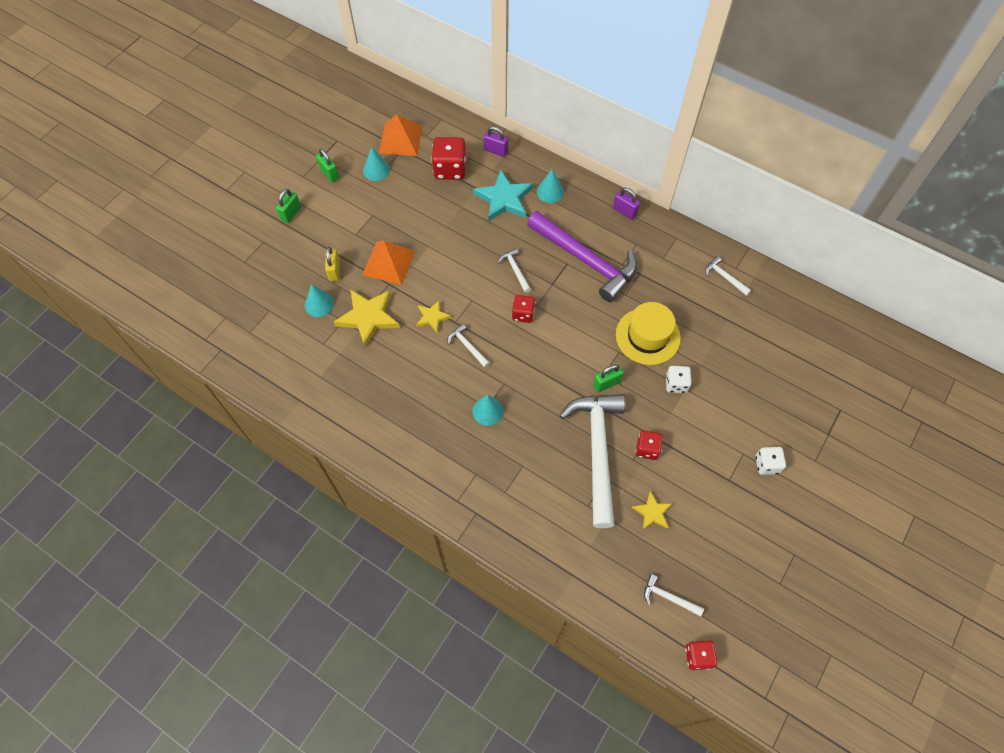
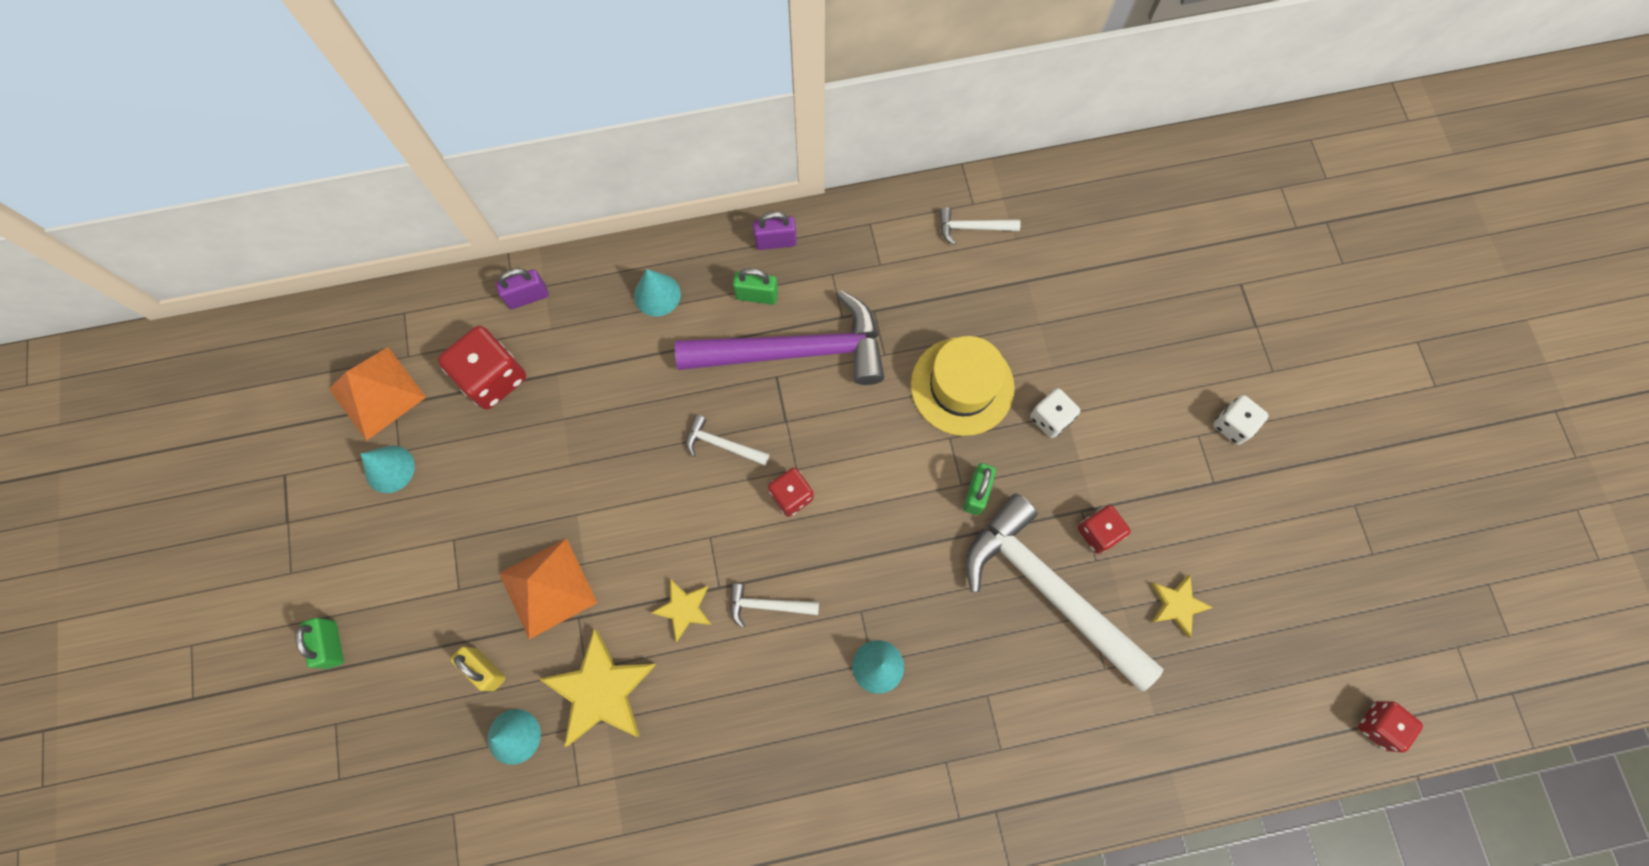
camera: 45 degrees left, 10 degrees up
(329, 174) = (326, 534): green padlock -> green padlock (756, 295)
(504, 199) = (608, 357): turquoise star -> none
(668, 597) = (1288, 689): white hammer -> none

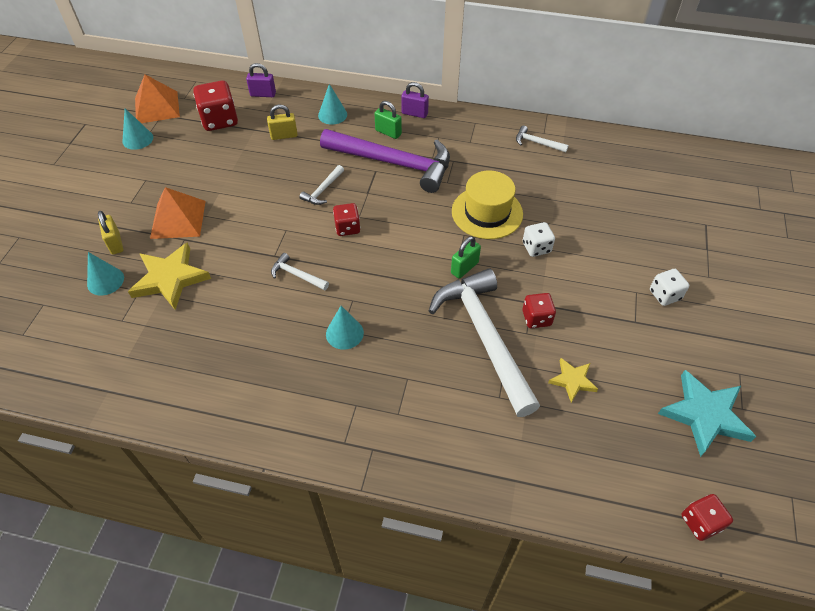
camera: 25 degrees right, 20 degrees down
(332, 644) = (47, 201): green padlock -> none
(608, 367) = (284, 136): none -> yellow padlock
(684, 609) = (246, 258): yellow star -> none
(722, 444) = (323, 190): white hammer -> white hammer turned 105 degrees counterclockwise
(1337, 582) = (705, 415): none -> turquoise star

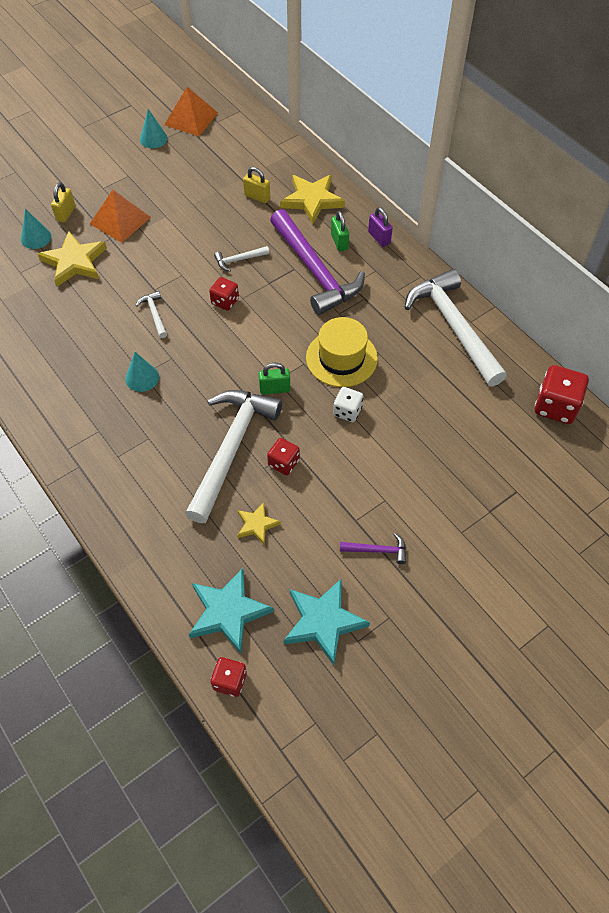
camera: 40 degrees right, 5 degrees up
(219, 120) = (224, 156): red dice -> red dice (555, 406)
(263, 94) = (278, 151): purple padlock -> none
(332, 115) = (312, 200): turquoise cone -> yellow star
(537, 143) = (453, 327): white hammer -> white hammer, size x2.45
(633, 467) = (228, 612): none -> turquoise star
(664, 295) = (405, 519): white dice -> none
(675, 331) = (377, 550): none -> purple hammer

